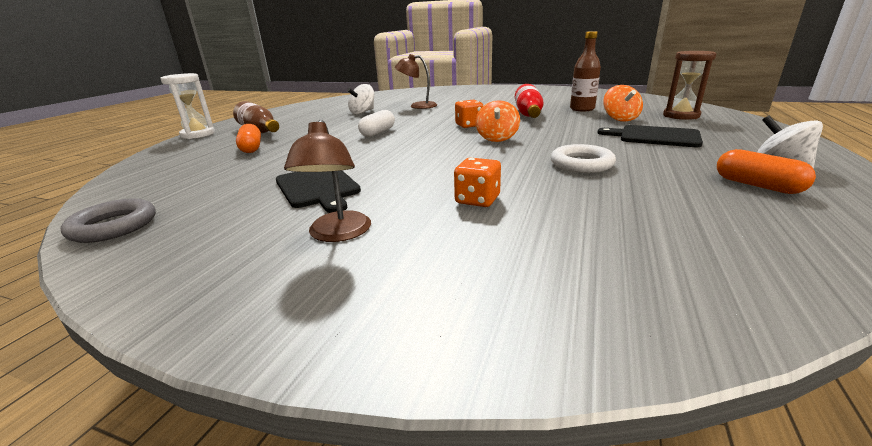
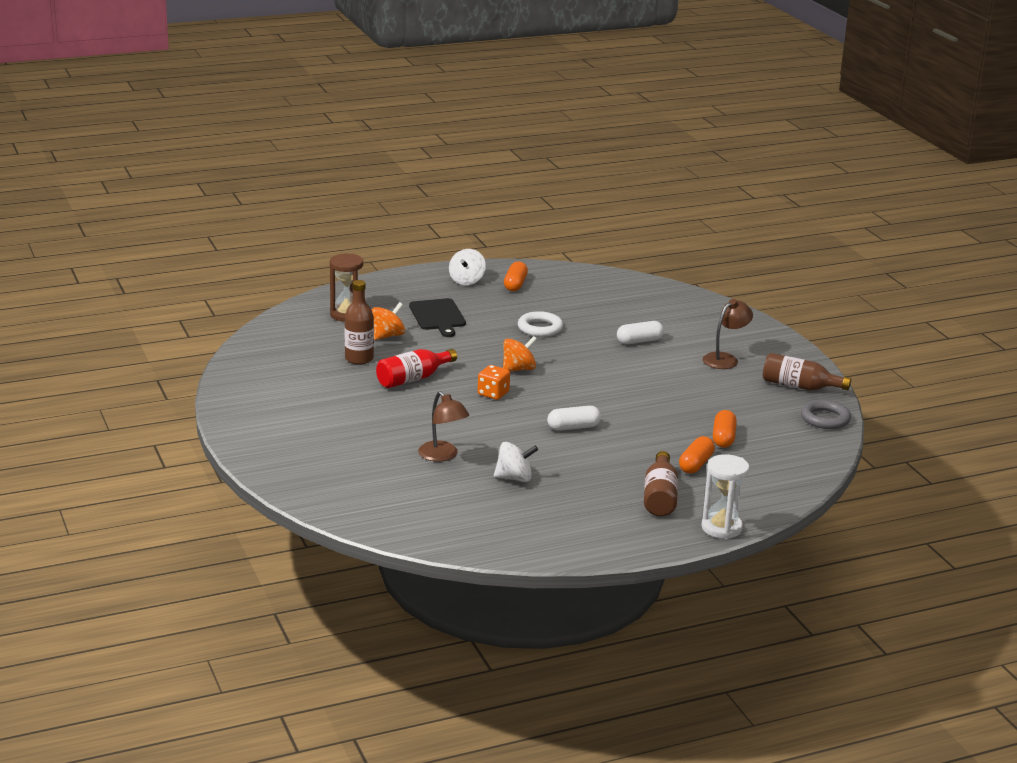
camera: 135 degrees left, 0 degrees up
(175, 250) = (799, 386): none -> brown bottle
(243, 167) = (723, 438): none -> orange capsule
(318, 187) = (699, 390): black cutting board -> none
(477, 200) = (639, 341): orange dice -> white capsule

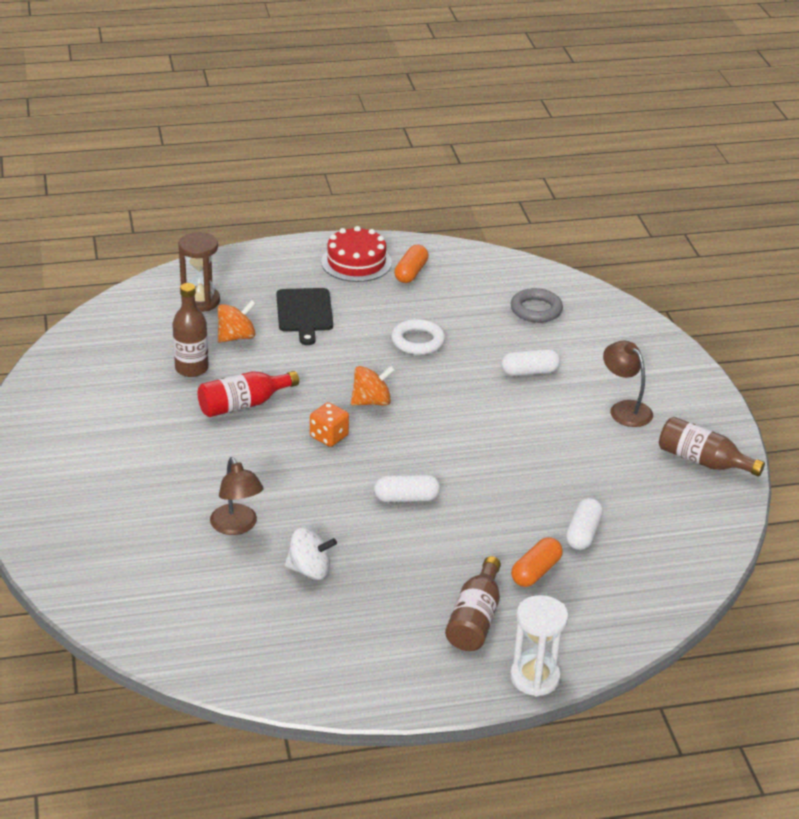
camera: 10 degrees right, 10 degrees up
(467, 281) = (356, 262): white spinning top -> red cake
(723, 438) = (583, 533): orange capsule -> white capsule
(725, 359) = (625, 409): brown lamp -> brown lamp turned 90 degrees counterclockwise
(825, 419) = (719, 516): grey ring -> grey ring (536, 310)

